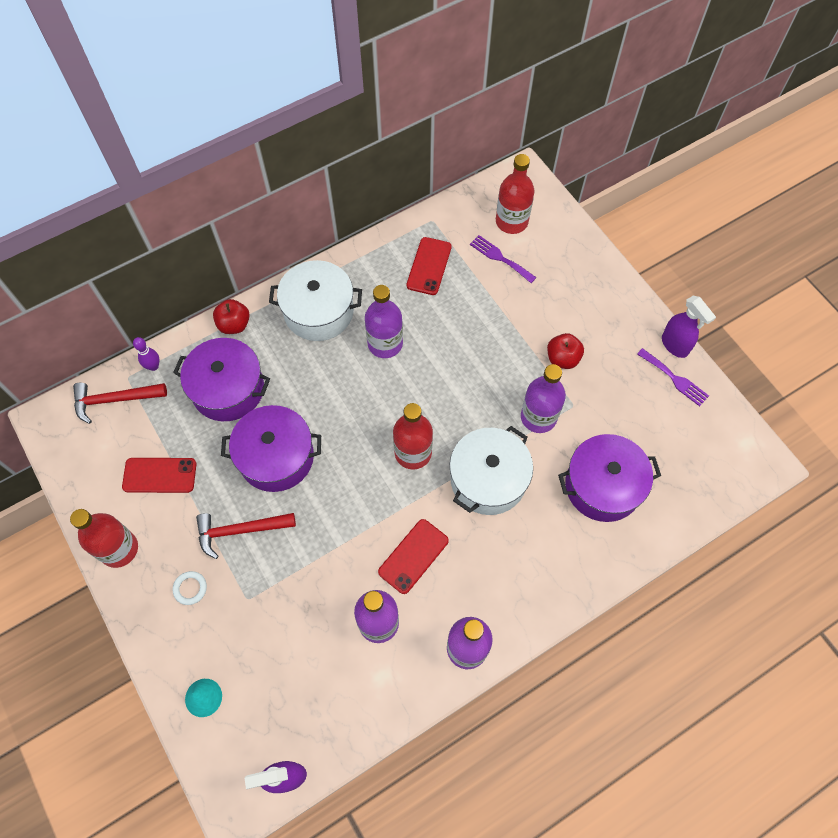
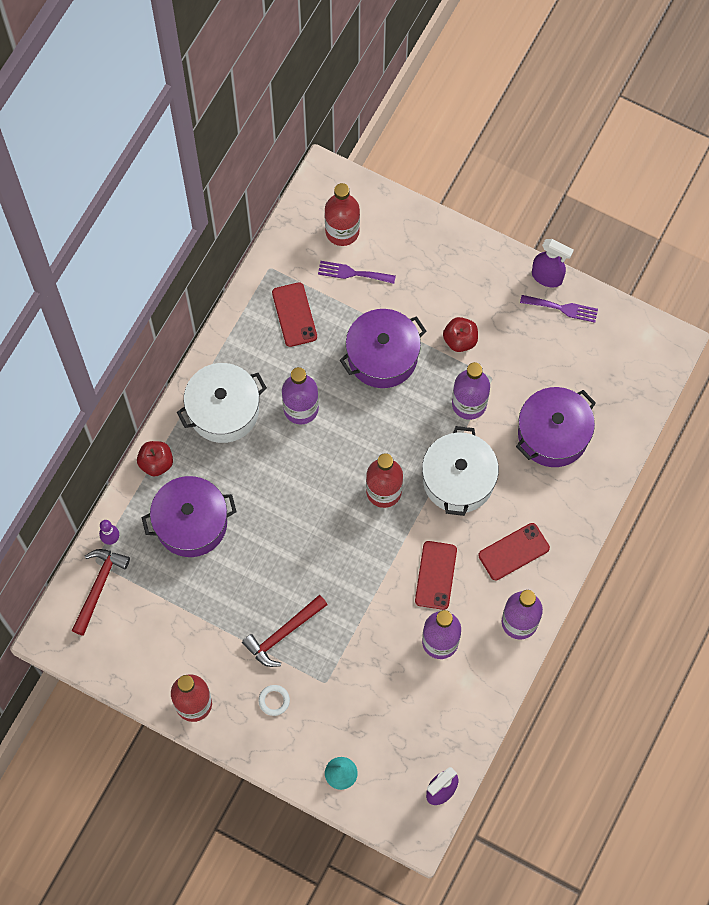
camera: 30 degrees left, 5 degrees up
(114, 400) = (98, 587): red hammer -> red hammer turned 150 degrees clockwise
(159, 475) = (184, 627): red phone -> red phone (513, 551)
(276, 457) = (272, 558): purple pot -> purple pot (382, 356)

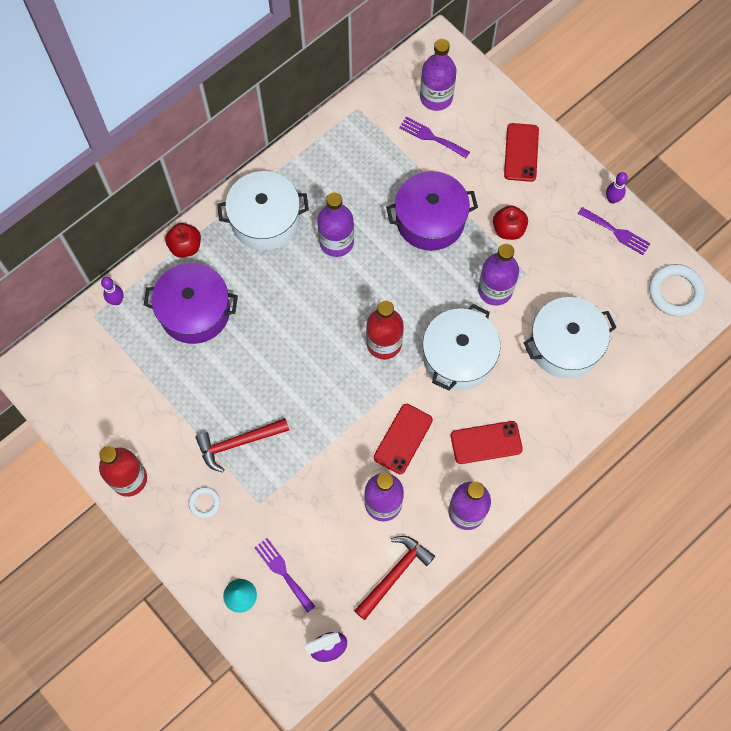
camera: 20 degrees right, 0 degrees up
(98, 587) = (87, 340): red hammer -> red hammer (394, 574)
(294, 315) = (363, 156): red phone -> red phone (521, 152)
(342, 231) = (436, 97): red bottle -> purple bottle
(372, 737) = (283, 572): none -> purple fork
(547, 277) = (612, 199): purple spray bottle -> purple bowling pin
(553, 434) = (565, 345): purple pot -> white pot
(637, 348) = (675, 292): none -> white ring

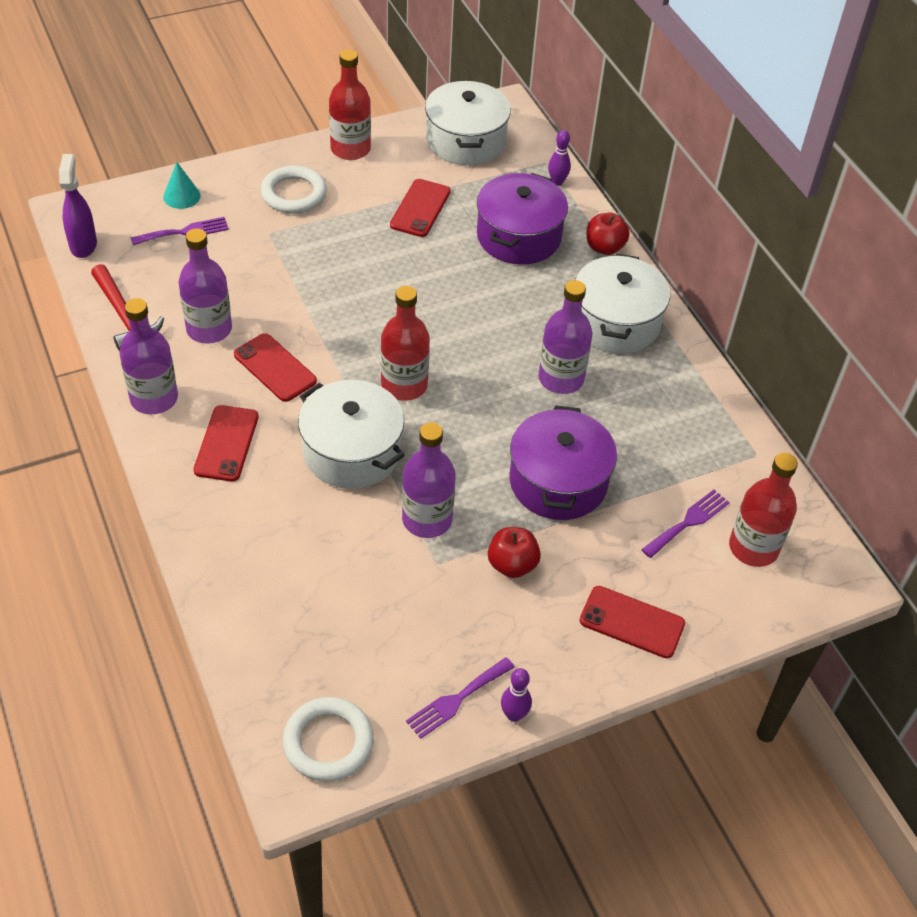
camera: 105 degrees right, 20 degrees down
(187, 395) = (420, 208): none -> red phone
(204, 503) = (294, 194): white ring -> white ring, size x1.86
(238, 443) = (345, 233): red hammer -> none
(436, 97) = (753, 548): purple bottle -> red bottle
(565, 345) = (312, 571): white pot -> white pot (465, 141)

